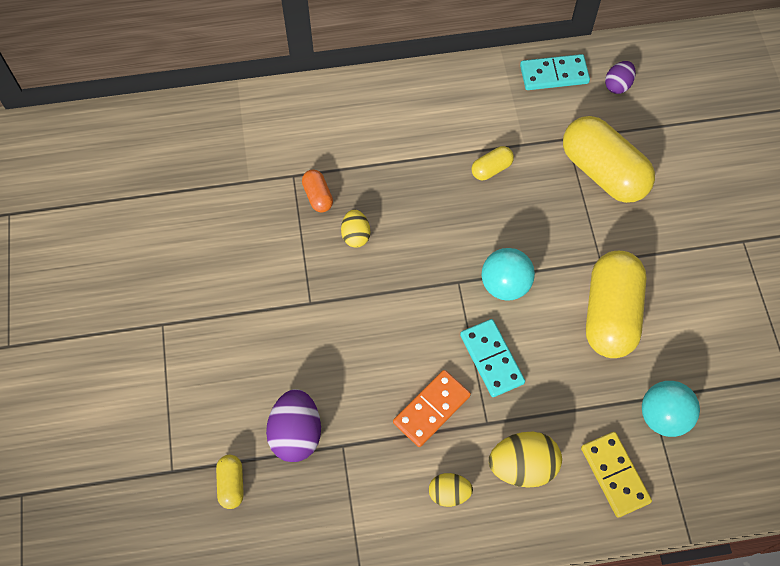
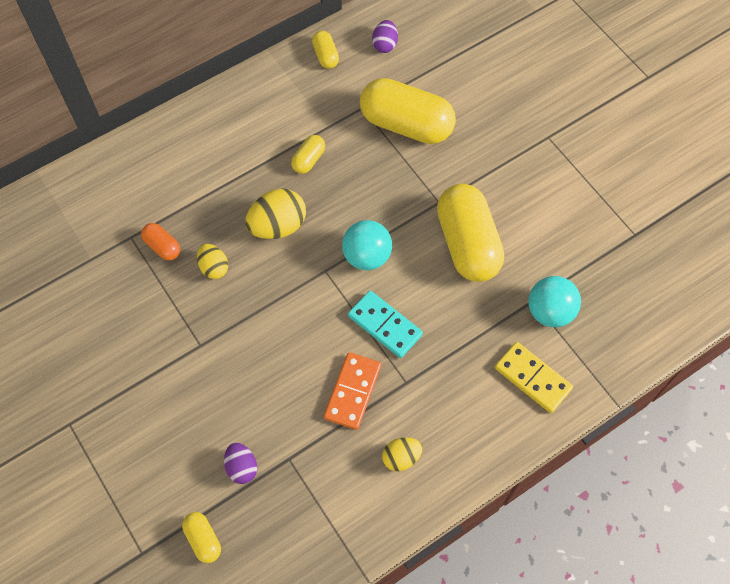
camera: 25 degrees left, 0 degrees up
(296, 433) = (242, 467): purple egg -> purple egg, size x0.60
(522, 466) = (453, 406): yellow egg -> yellow egg (278, 226)
(554, 74) = (325, 56): turquoise domino -> yellow capsule

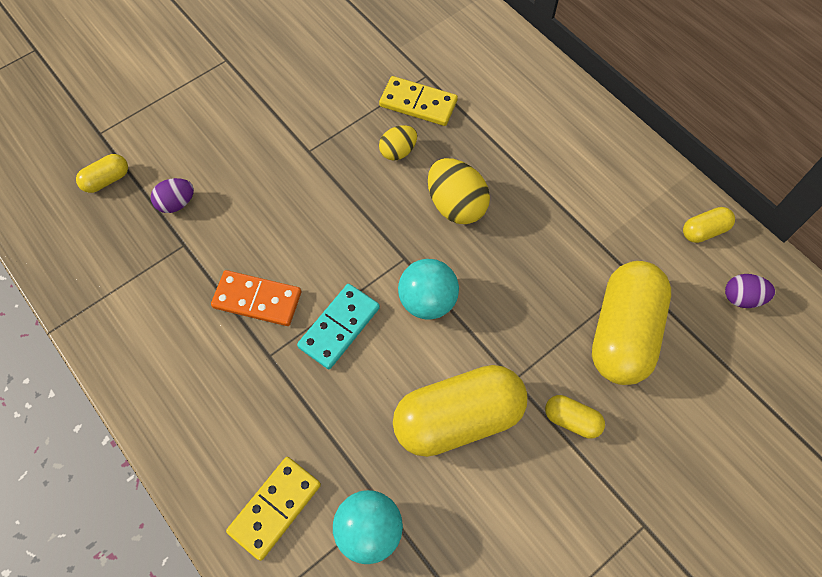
camera: 85 degrees right, 0 degrees up
(162, 246) = (418, 104): orange capsule -> yellow domino
(308, 160) = (549, 227): yellow capsule -> yellow capsule (571, 420)
(401, 457) = (179, 356): yellow egg -> none

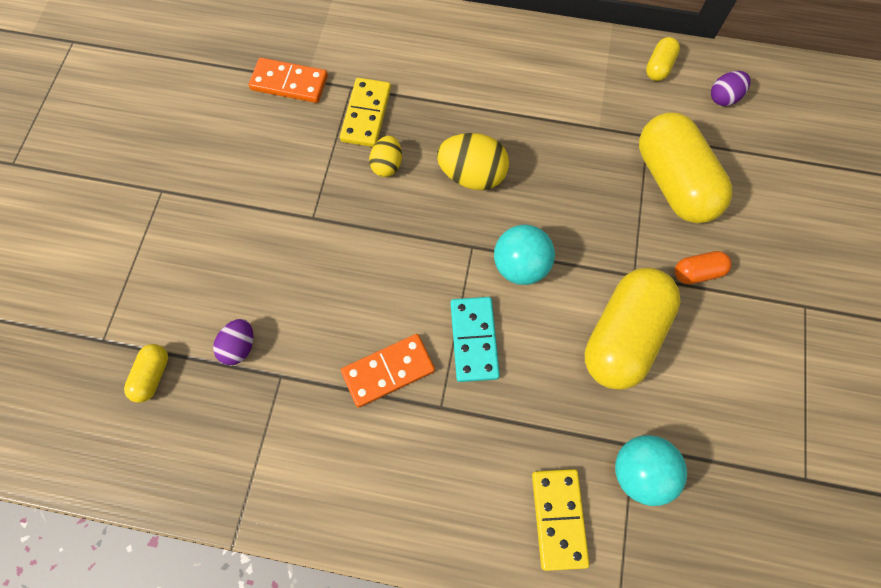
camera: 40 degrees left, 5 degrees up
(383, 43) = (289, 83): none -> orange domino
(418, 104) = (366, 114): yellow domino -> yellow domino turned 60 degrees counterclockwise
(571, 420) = (697, 272): yellow capsule -> orange capsule

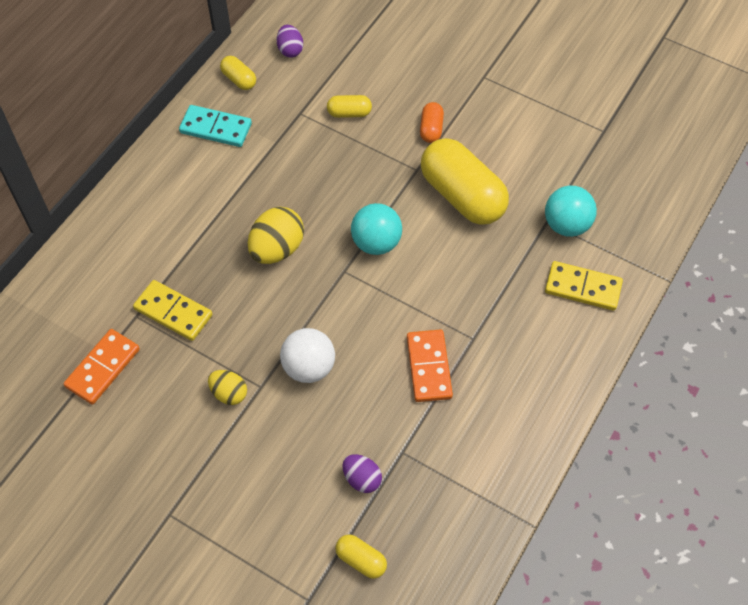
camera: 70 degrees left, 10 degrees down
(348, 253) = (309, 367): none -> white ball
(387, 165) = (235, 311): yellow egg -> yellow egg (229, 393)
(474, 340) = (426, 296): turquoise domino -> turquoise domino (216, 128)
(673, 182) = (349, 113): yellow capsule -> yellow capsule, size x0.45

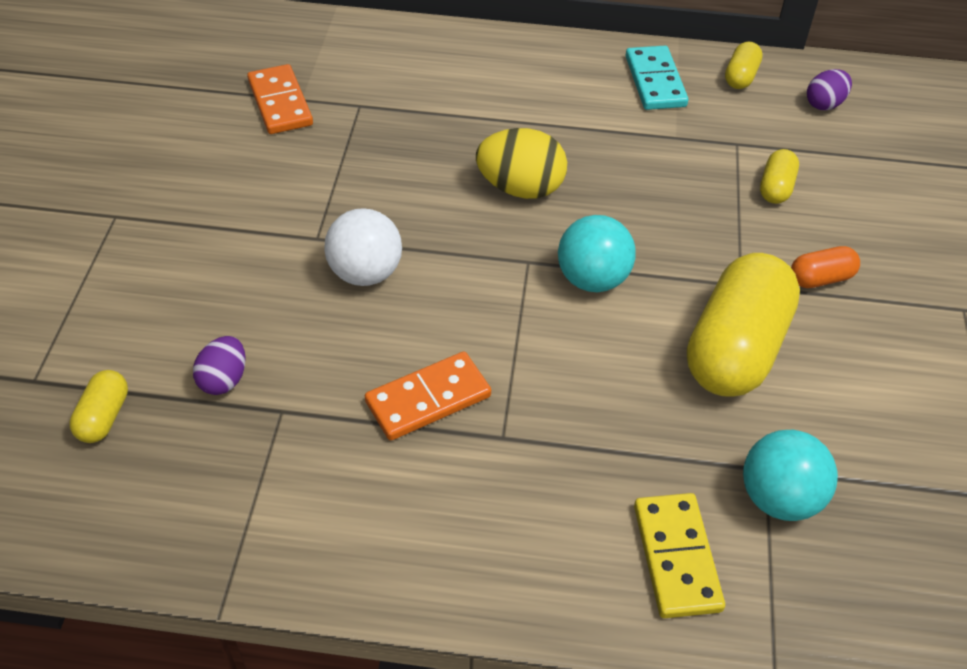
camera: 65 degrees right, 10 degrees down
(102, 368) = (280, 103): orange domino -> orange domino turned 60 degrees clockwise
(173, 312) = (380, 131): yellow domino -> none
(229, 393) = (294, 213): yellow egg -> none
(349, 113) = (776, 188): yellow capsule -> yellow capsule turned 45 degrees clockwise

